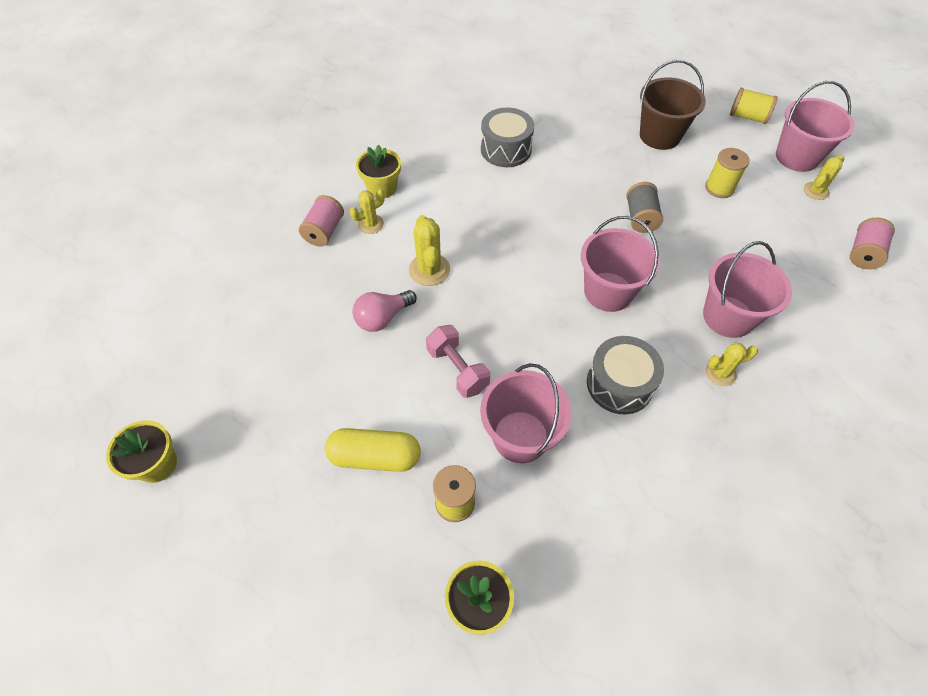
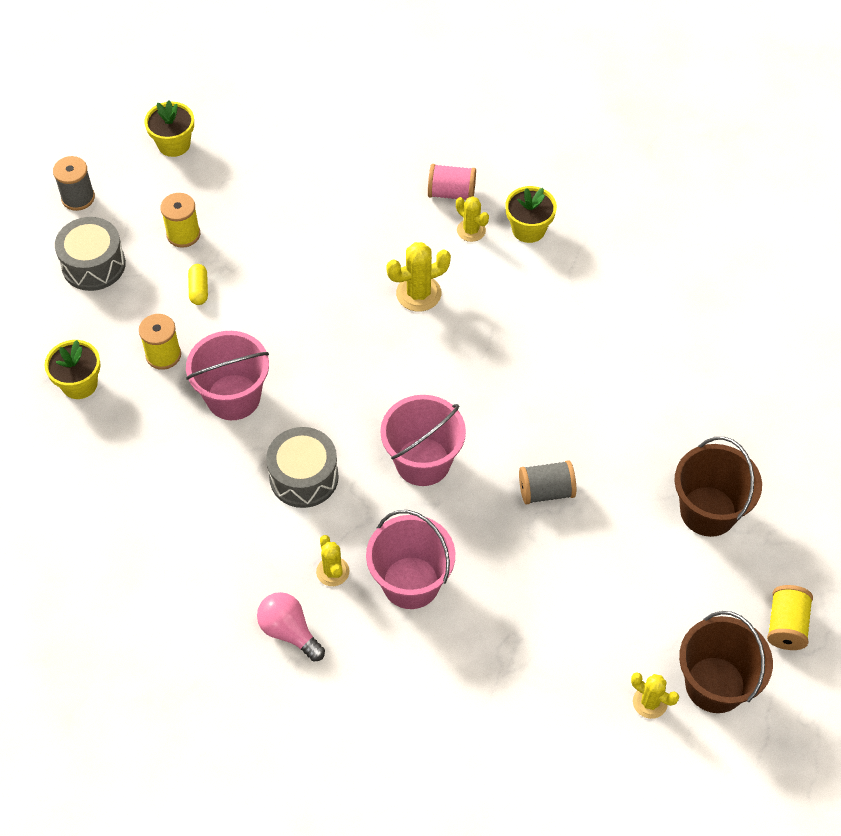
camera: 80 degrees right, 0 degrees up
(192, 588) = (78, 198): none -> grey spool
(375, 457) = (199, 289): yellow capsule -> yellow capsule, size x0.55
(383, 318) = (348, 266): pink light bulb -> pink light bulb (289, 631)
(457, 369) = (299, 337): pink dumbbell -> none
(506, 149) = (628, 339): grey drum -> grey drum (93, 265)
(719, 188) = (623, 581): yellow spool -> yellow spool (183, 234)
(797, 157) = (715, 684): pink bucket -> brown bucket
(863, 253) = (544, 746): pink spool -> none

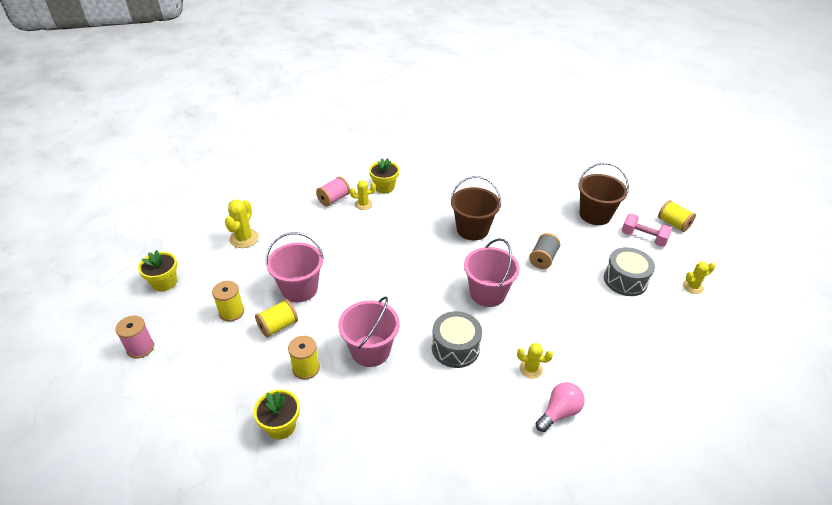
camera: 55 degrees left, 15 degrees down
(78, 198) = (140, 348): grey spool -> pink spool
(93, 265) = (200, 367): grey drum -> grey drum (625, 280)
(199, 289) = (278, 326): yellow capsule -> yellow spool
(289, 631) = (559, 412): pink light bulb -> pink light bulb turned 150 degrees clockwise
(411, 582) = (562, 338): pink bucket -> pink bucket (299, 289)
(418, 293) = (381, 241): yellow cactus -> yellow cactus (244, 238)
(710, 597) = (643, 238): none -> pink dumbbell
(715, 684) = (694, 260): brown bucket -> brown bucket (472, 229)

